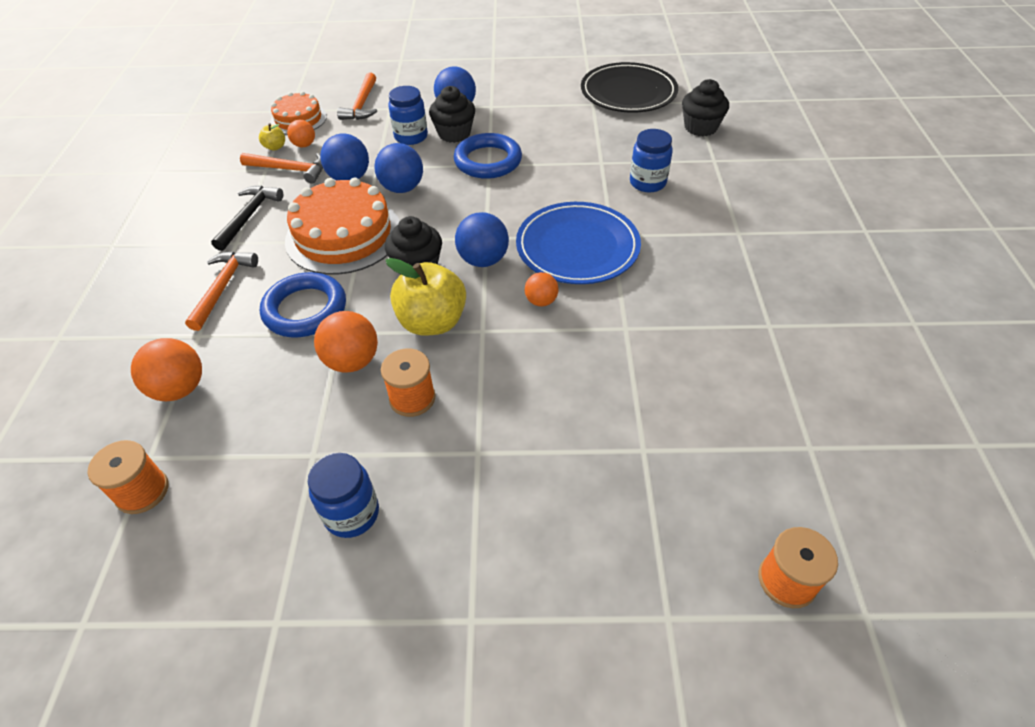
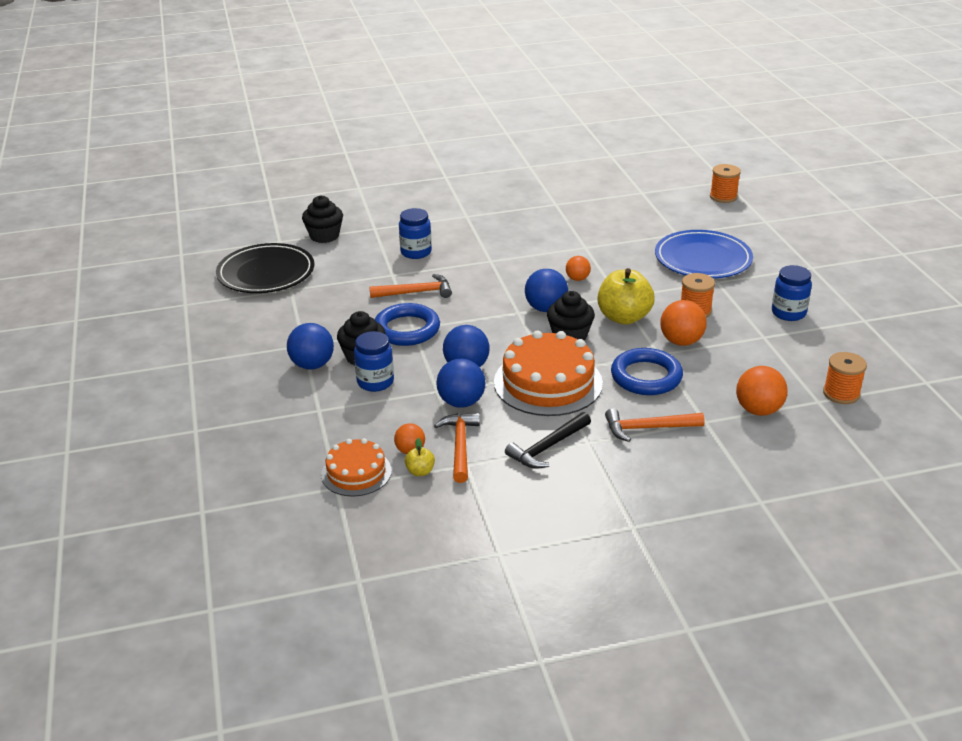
camera: 105 degrees left, 15 degrees down
(249, 216) = (547, 447): black hammer -> black hammer turned 45 degrees counterclockwise
(362, 105) = (314, 432): orange hammer -> orange hammer (416, 292)
(577, 247) = (511, 272): blue plate -> blue plate (703, 259)

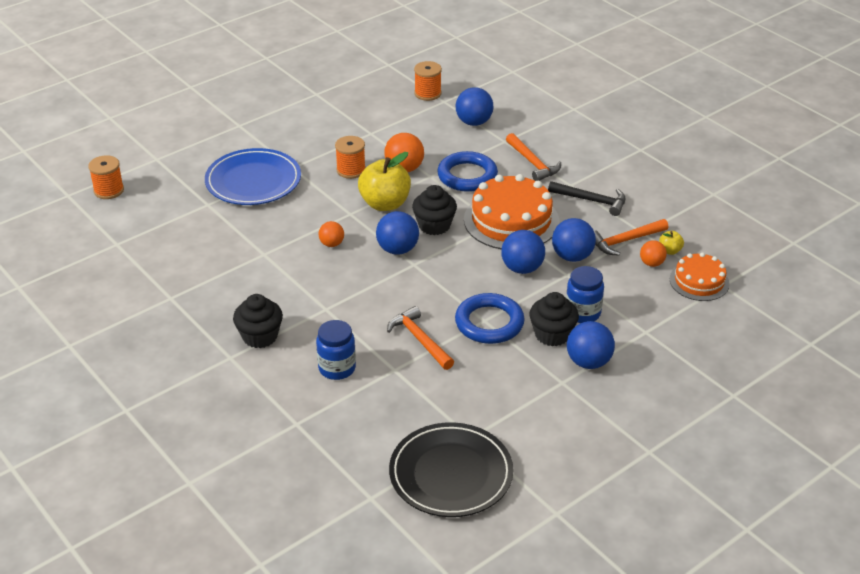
camera: 115 degrees left, 5 degrees up
(324, 236) = (337, 460): black cupcake -> black cupcake (260, 336)
(758, 410) = (474, 122): orange ball -> blue ball
(788, 313) = (326, 127): blue jar -> none

